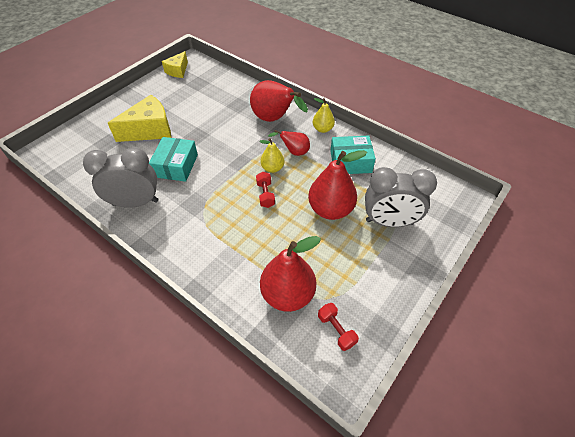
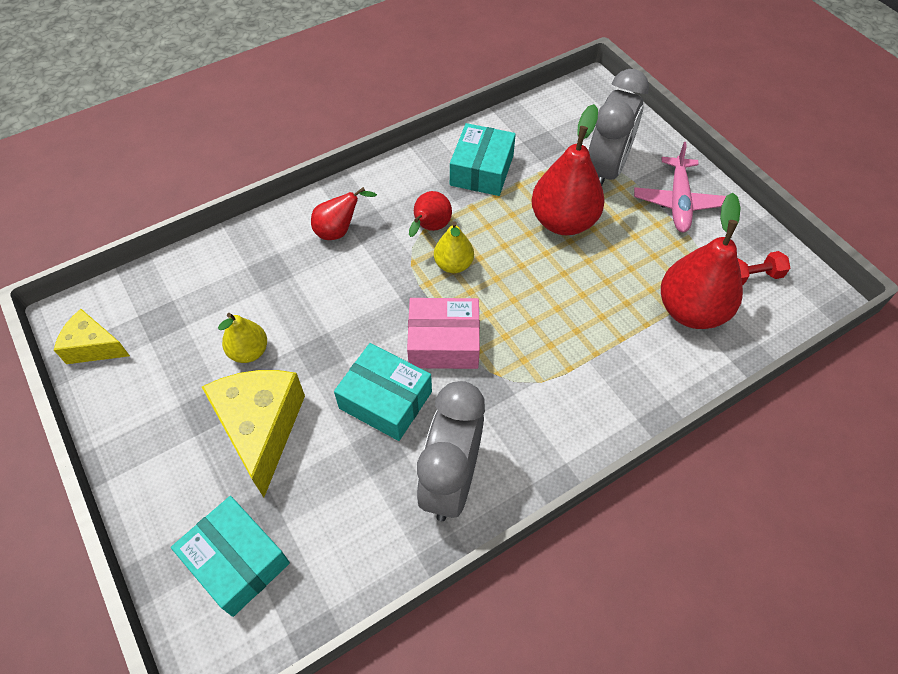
camera: 70 degrees left, 5 degrees up
(85, 143) = (237, 561): none -> turquoise box
(178, 71) = (94, 347): yellow cheese -> yellow cheese turned 150 degrees clockwise
(218, 178) = (444, 342): none -> pink box
(265, 194) = (506, 288): red dumbbell -> none
(274, 119) = (339, 231): red pear -> red pear, size x0.55
(322, 129) = (396, 178): yellow pear -> yellow pear (249, 351)
(384, 270) = (678, 202): none -> pink plane

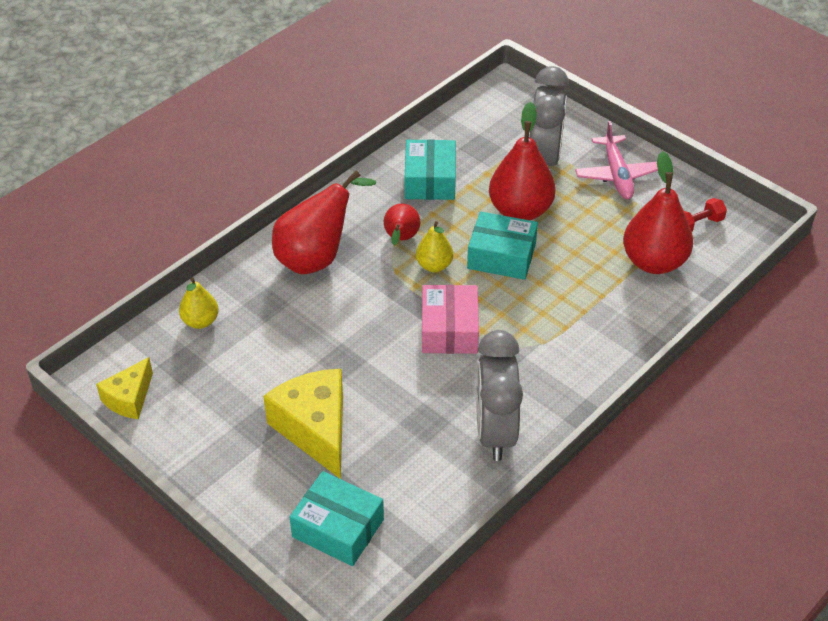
camera: 15 degrees left, 10 degrees down
(94, 347) = (129, 398): yellow cheese -> yellow cheese turned 60 degrees counterclockwise
(249, 351) = (277, 372): yellow pear -> yellow pear (200, 321)
(339, 231) = (316, 257): red pear -> red pear, size x1.82
(385, 400) = (415, 384): turquoise box -> turquoise box (501, 256)
(444, 342) = (449, 330): pink box -> pink box turned 75 degrees counterclockwise

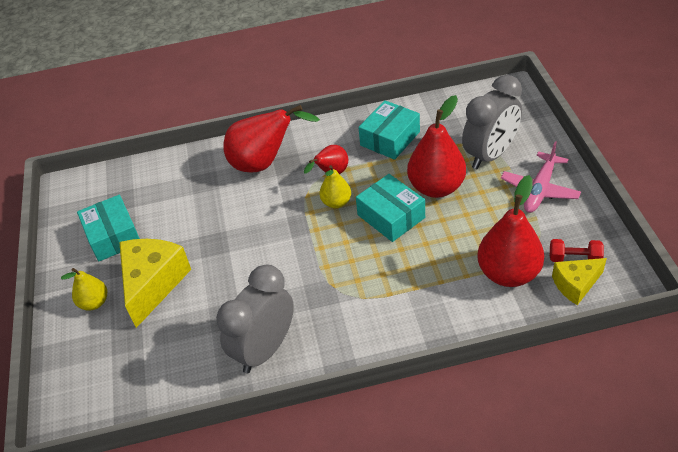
camera: 40 degrees right, 0 degrees up
(129, 398) = (72, 208): yellow cheese -> yellow cheese (576, 285)
(200, 321) = (156, 176): yellow pear -> yellow pear (94, 302)
(338, 528) = (102, 362): turquoise box -> turquoise box (113, 236)
(449, 330) = (304, 255): pink box -> none

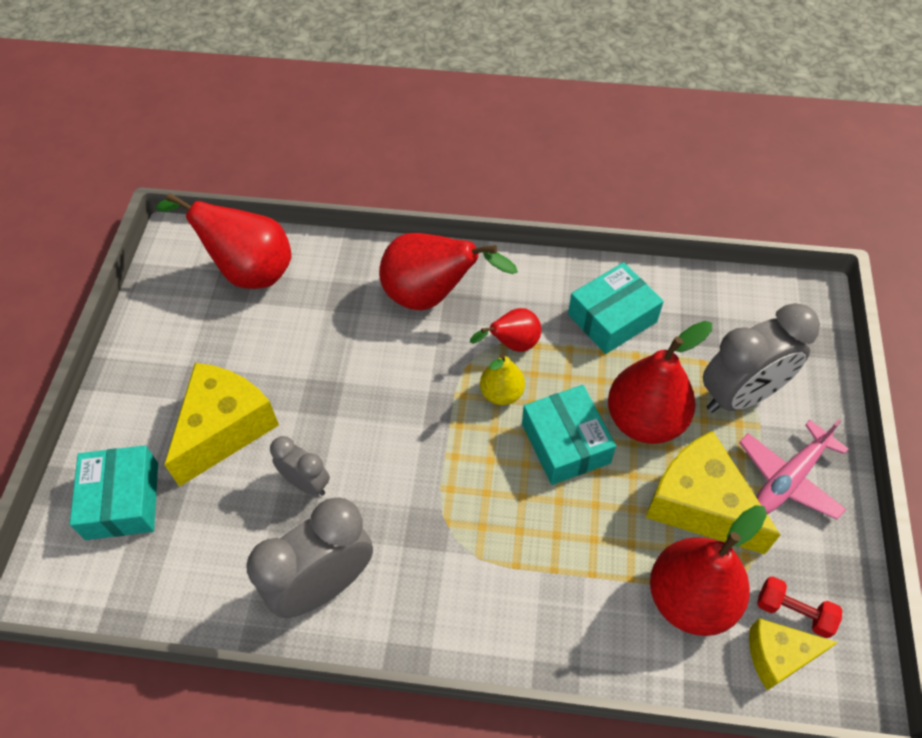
camera: 15 degrees right, 10 degrees up
(94, 302) = (145, 428): yellow pear -> none
(113, 236) = (203, 337): turquoise box -> turquoise box (122, 500)
(128, 188) = (248, 271): none -> red pear
(226, 296) = (306, 483): none -> grey clock
(491, 221) = (699, 505): none -> yellow cheese

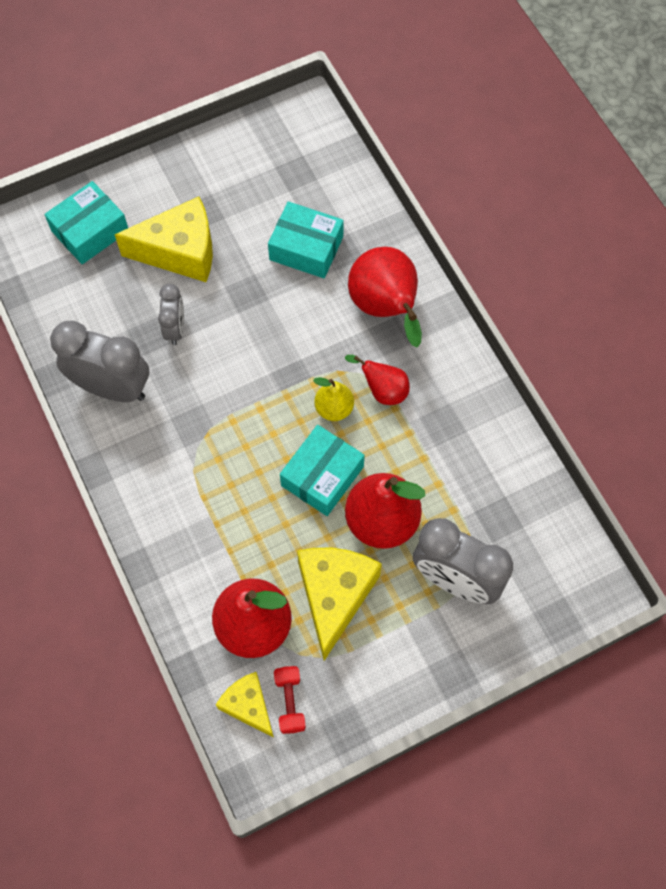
camera: 55 degrees right, 10 degrees up
(248, 271) = (316, 174): red pear -> none
(612, 318) = (461, 448): turquoise box -> turquoise box (306, 248)
(788, 479) = (401, 650): pink plane -> none

